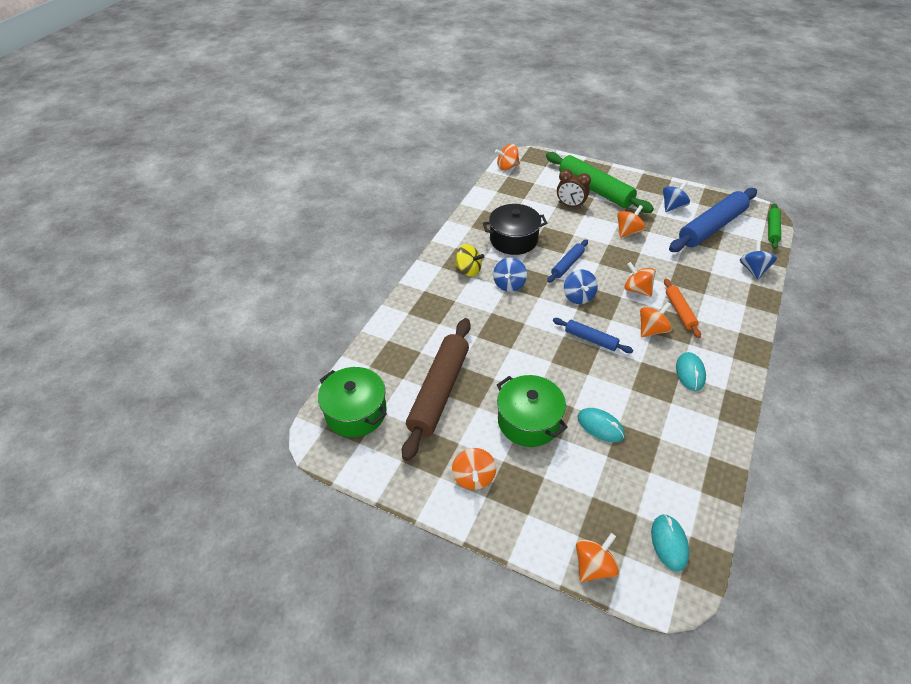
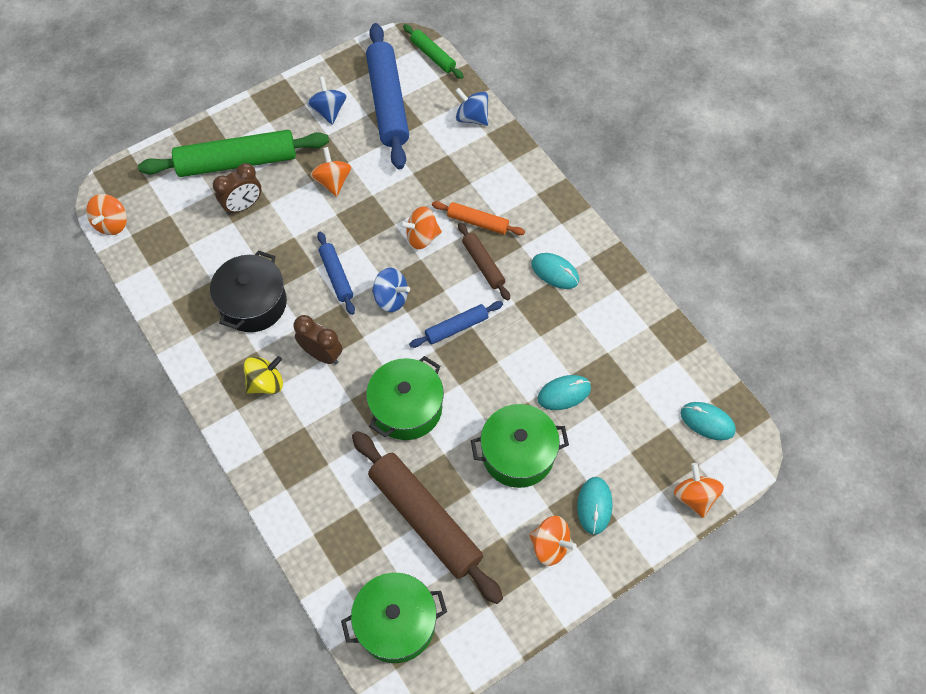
camera: 60 degrees left, 15 degrees up
(509, 284) = (322, 354): blue spinning top -> brown clock
(509, 342) = (406, 408): none -> green pot
(527, 492) = (594, 506): none -> turquoise mouse
(652, 330) = (483, 264): orange spinning top -> brown rolling pin

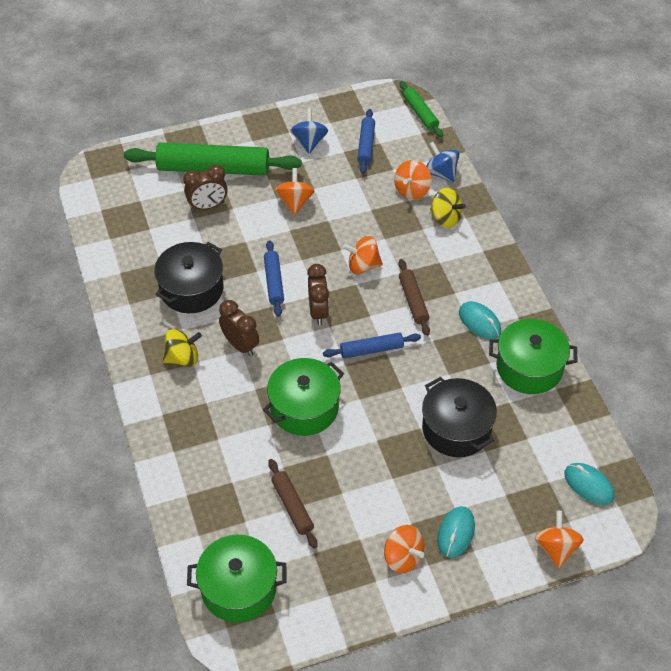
camera: 15 degrees right, 10 degrees down
(112, 224) = (87, 197): orange spinning top -> orange spinning top (412, 190)
(388, 103) = (366, 145): blue rolling pin -> blue rolling pin, size x0.51
(391, 298) = (318, 312): blue spinning top -> brown clock
(425, 519) = (292, 506): brown rolling pin -> brown rolling pin, size x0.51
(477, 222) = (419, 264): orange rolling pin -> none
(490, 166) = (445, 218): none -> yellow spinning top
(518, 454) = (396, 471): green pot -> green pot (529, 368)
(564, 393) = (456, 429): turquoise mouse -> black pot

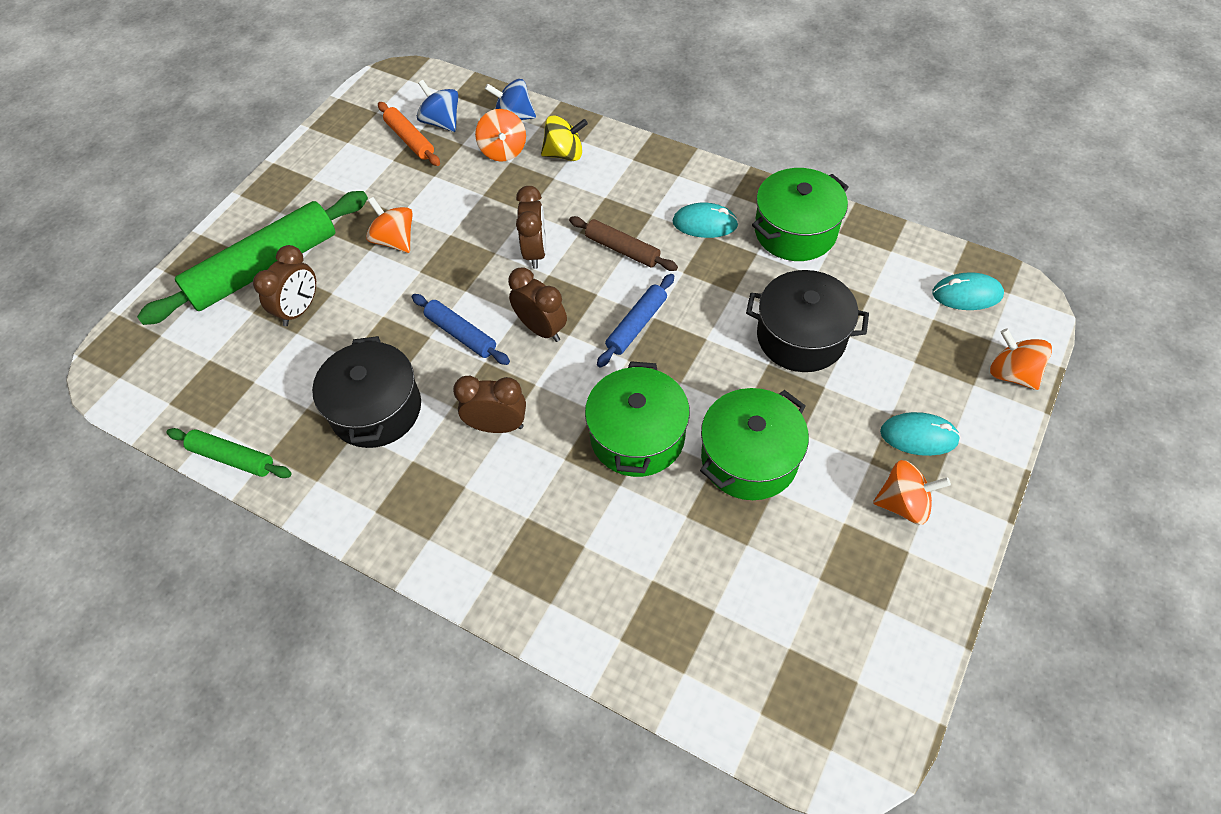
camera: 40 degrees left, 5 degrees up
(183, 358) = (447, 491): yellow spinning top -> none
(238, 588) = (793, 692): green pot -> green pot (749, 458)
(292, 506) = (743, 549): brown rolling pin -> none
(309, 142) = (345, 174): blue spinning top -> blue spinning top (441, 122)
(363, 266) = (535, 252): orange spinning top -> brown clock
(366, 145) = (410, 139): blue rolling pin -> orange rolling pin
(420, 113) = (432, 78): green rolling pin -> green rolling pin (232, 458)
(456, 533) = (918, 436): turquoise mouse -> turquoise mouse turned 60 degrees counterclockwise

